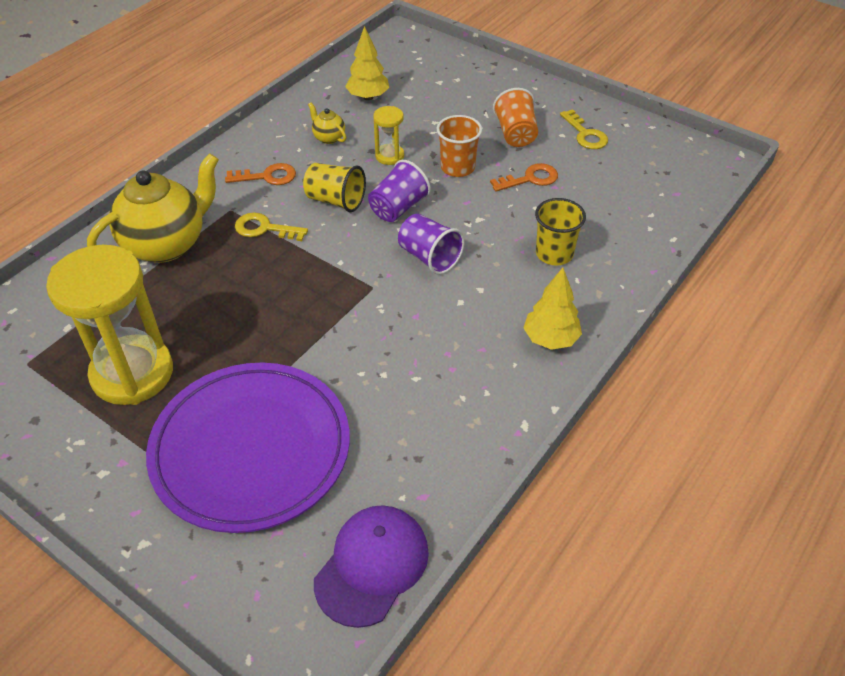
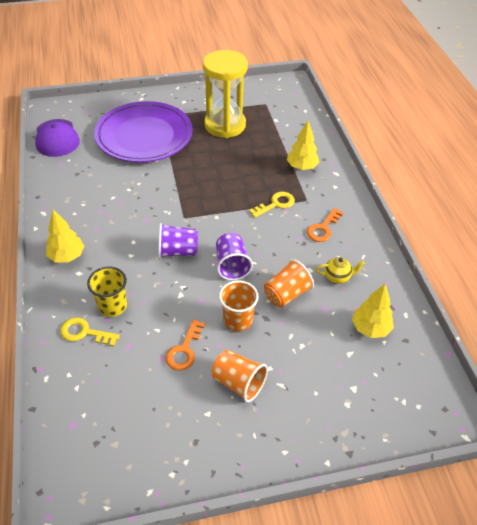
camera: 130 degrees right, 0 degrees up
(166, 244) = (301, 167): yellow teapot -> yellow tree
(335, 200) = (269, 243): yellow cup -> none
(389, 156) = (286, 294): yellow hourglass -> orange cup
(585, 134) = (191, 430): yellow key -> yellow key (84, 332)

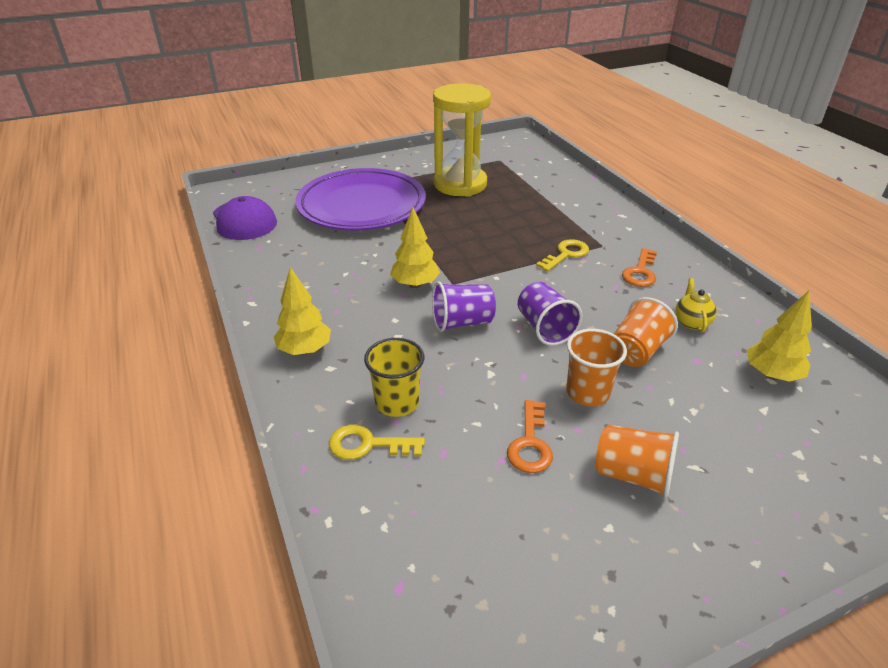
camera: 10 degrees left, 10 degrees down
(301, 167) = (577, 214): yellow tree -> yellow tree (415, 284)
(337, 277) = (691, 322): yellow teapot -> yellow teapot turned 75 degrees counterclockwise

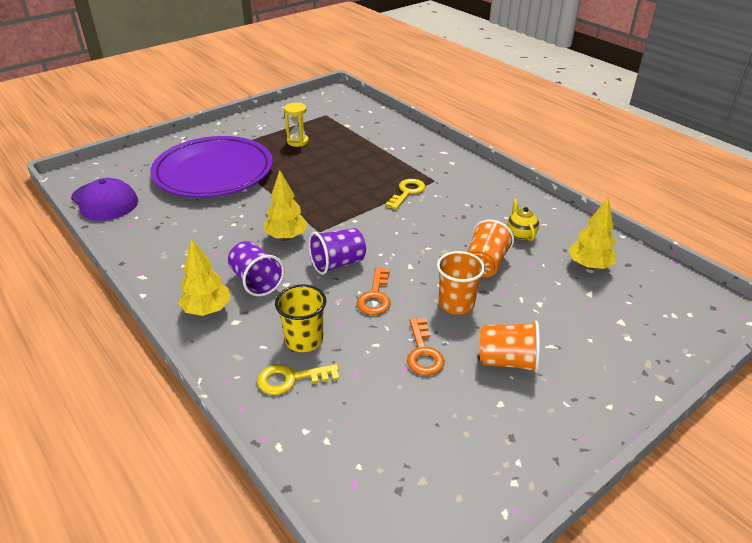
camera: 15 degrees left, 0 degrees up
(460, 184) = (297, 141): yellow hourglass -> yellow hourglass, size x0.45
(545, 328) = (407, 257): purple cup -> purple cup (256, 281)
(640, 272) = (471, 199): orange key -> orange key (375, 296)

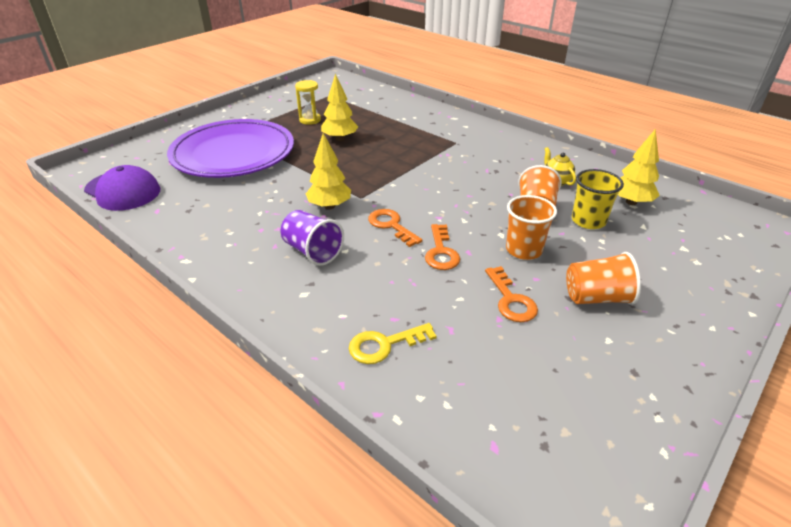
camera: 10 degrees left, 0 degrees up
(207, 310) = (269, 286): yellow tree -> yellow tree (340, 139)
(304, 340) = (384, 303): yellow cup -> yellow cup (588, 221)
(338, 263) = (391, 225): purple cup -> orange key
(407, 192) = (434, 155): yellow key -> none

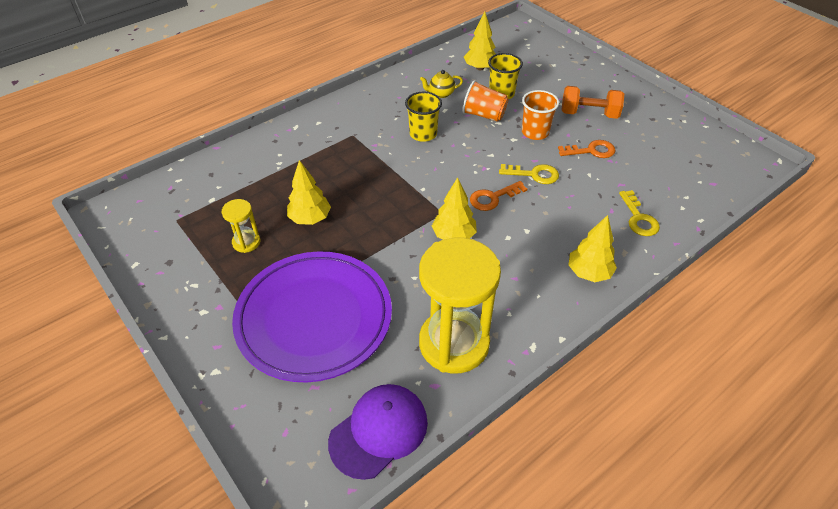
camera: 80 degrees left, 10 degrees up
(198, 216) = (454, 343): none -> yellow hourglass
(282, 297) = (588, 273): none -> yellow tree
(312, 251) = (526, 251): purple cup -> none
(441, 252) = (534, 174): orange key -> yellow key
(477, 177) = (423, 134): none -> yellow cup
(596, 298) = (589, 114): orange cup -> orange dumbbell

